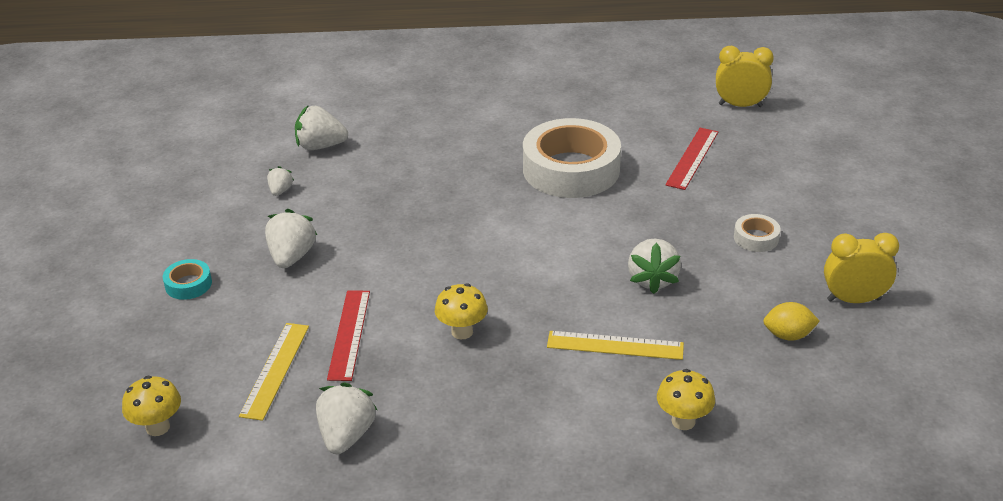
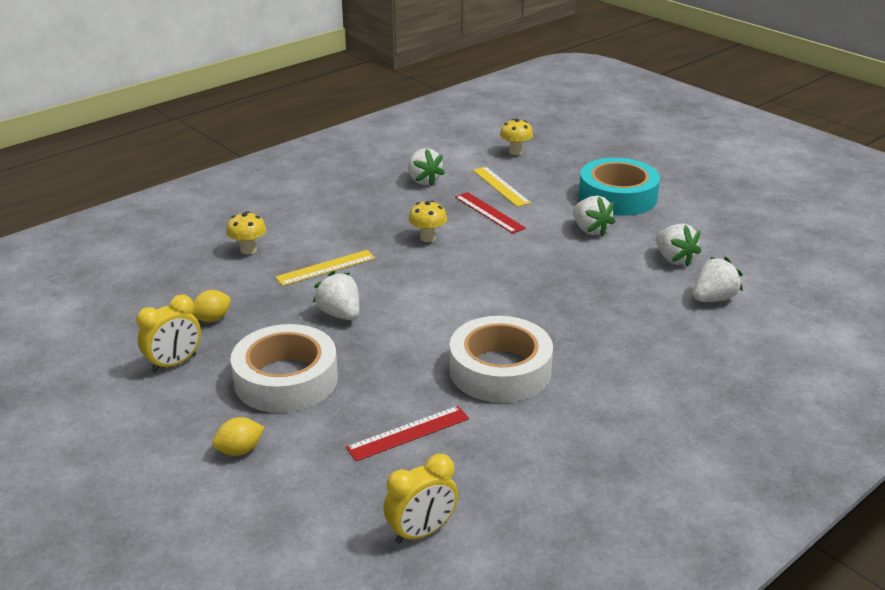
camera: 140 degrees right, 5 degrees down
(188, 284) = (617, 196): turquoise tape -> turquoise tape, size x2.36
(280, 191) = (674, 259): white strawberry -> white strawberry, size x1.83
(692, 158) = (408, 433): red ruler -> red ruler turned 75 degrees clockwise
(756, 238) = (286, 379): white tape -> white tape, size x2.36
(833, 199) = (239, 450): none -> yellow lemon

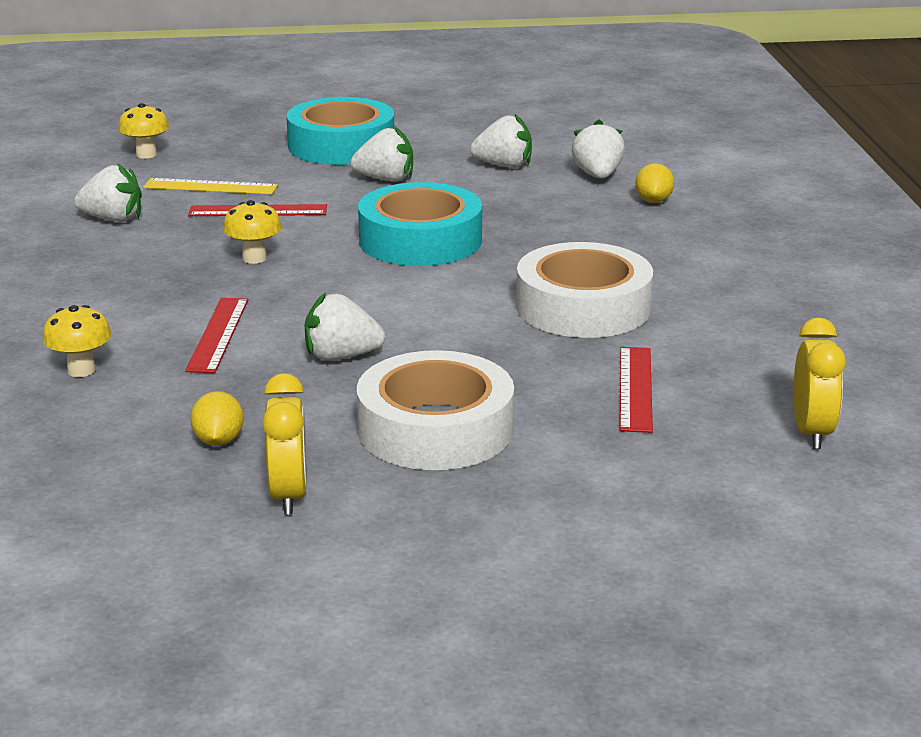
camera: 55 degrees left, 5 degrees down
(239, 450) = (546, 498): yellow lemon -> yellow lemon (653, 201)
(326, 268) = (218, 334): yellow ruler -> red ruler
(520, 276) = (420, 240): none -> turquoise tape

